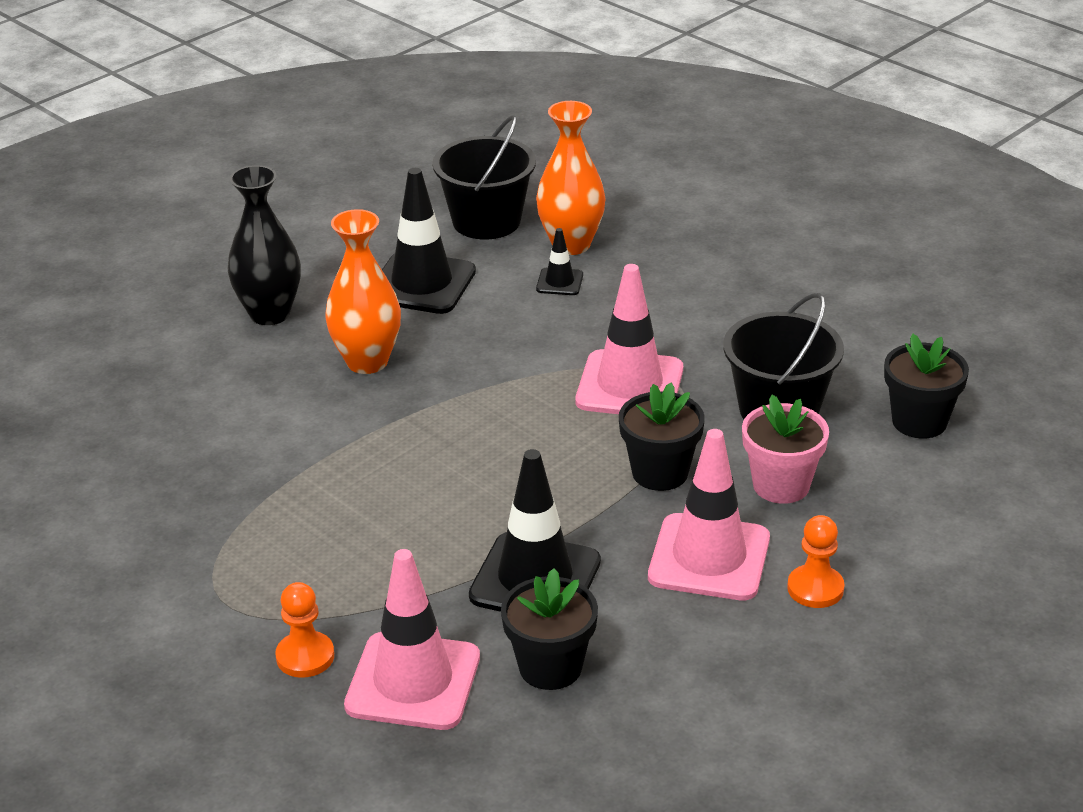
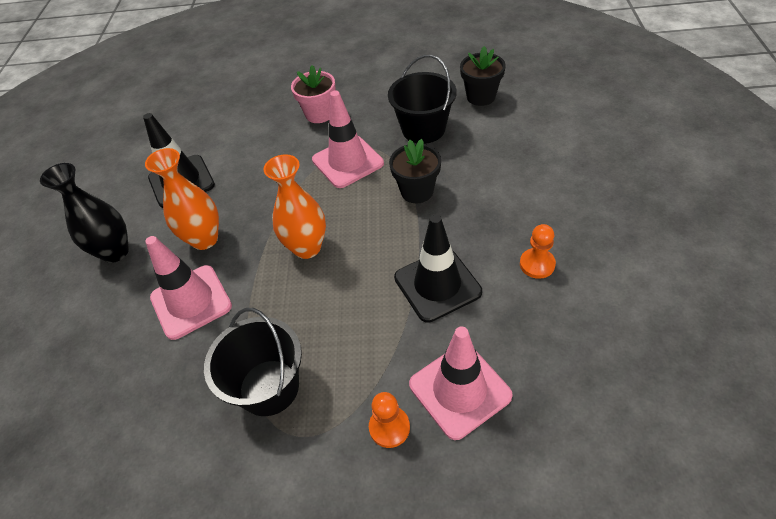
camera: 40 degrees left, 15 degrees up
(486, 221) = (175, 131): black bucket -> black bucket (269, 387)
(550, 667) = (506, 323): black flower pot -> none
(559, 282) = (250, 137): black traffic cone -> none
(571, 245) = (232, 117): orange vase -> orange vase (307, 248)
(709, 558) = (492, 214): pink traffic cone -> pink traffic cone (191, 302)
(781, 485) = (471, 160): pink flower pot -> pink flower pot (319, 114)
(815, 588) = (549, 194): orange pawn -> orange pawn (537, 264)

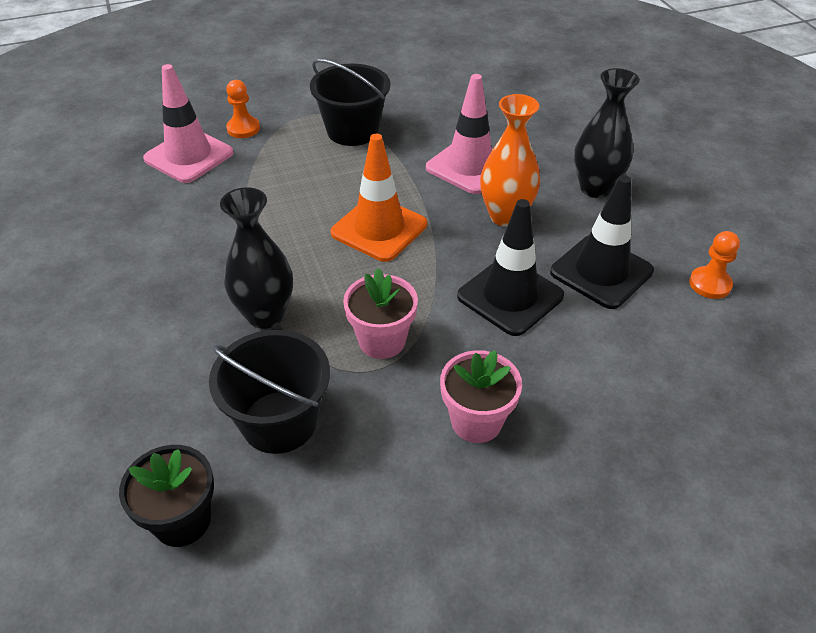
camera: 155 degrees right, 5 degrees down
(307, 248) = (379, 229): orange vase -> orange traffic cone
(347, 162) = (382, 341): pink traffic cone -> pink flower pot
(417, 191) = (265, 315): black flower pot -> black vase
(437, 285) = (220, 221): black traffic cone -> black traffic cone (510, 296)
(537, 264) = (109, 258): orange pawn -> orange pawn (710, 284)

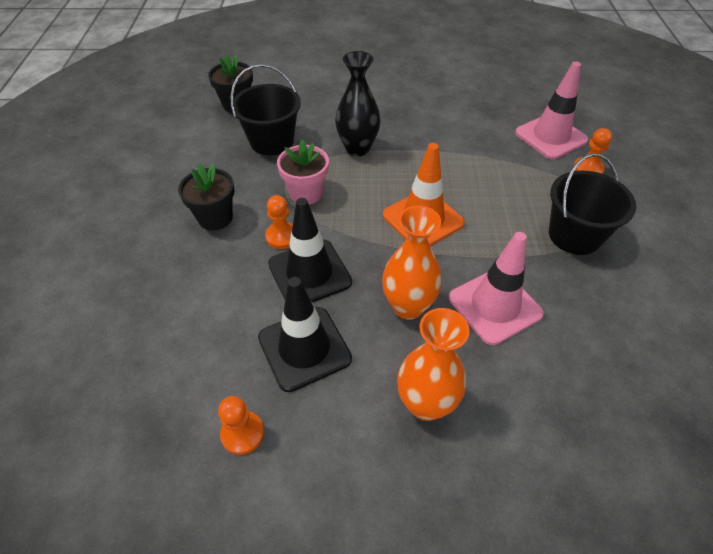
camera: 110 degrees right, 5 degrees up
(470, 338) = (282, 236): none -> orange pawn
(476, 421) = (215, 218): pink flower pot -> black flower pot
(595, 188) = (425, 404): black vase -> orange vase

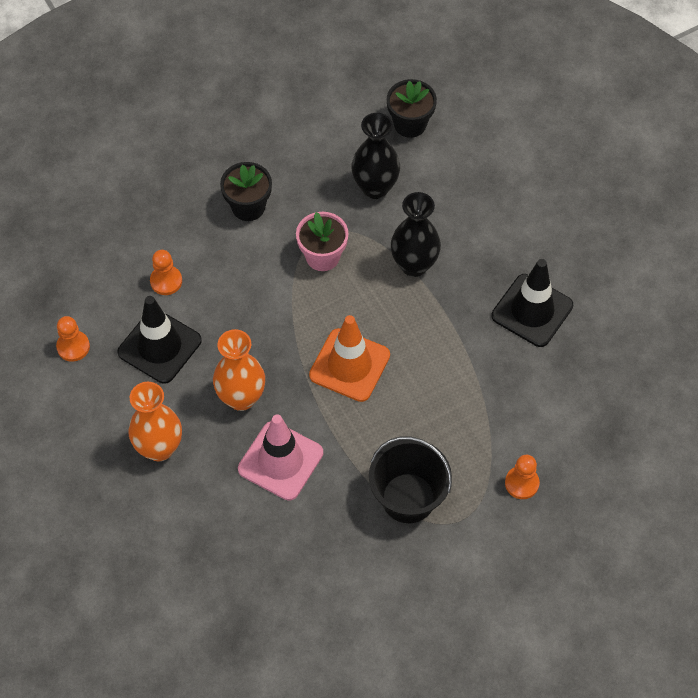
camera: 60 degrees right, 10 degrees up
(272, 141) = (375, 188): black bucket -> black vase
(282, 236) = (259, 268): orange pawn -> orange pawn (166, 281)
(309, 273) = (232, 310): black traffic cone -> black traffic cone (532, 310)
(550, 137) = (557, 432): pink traffic cone -> none

